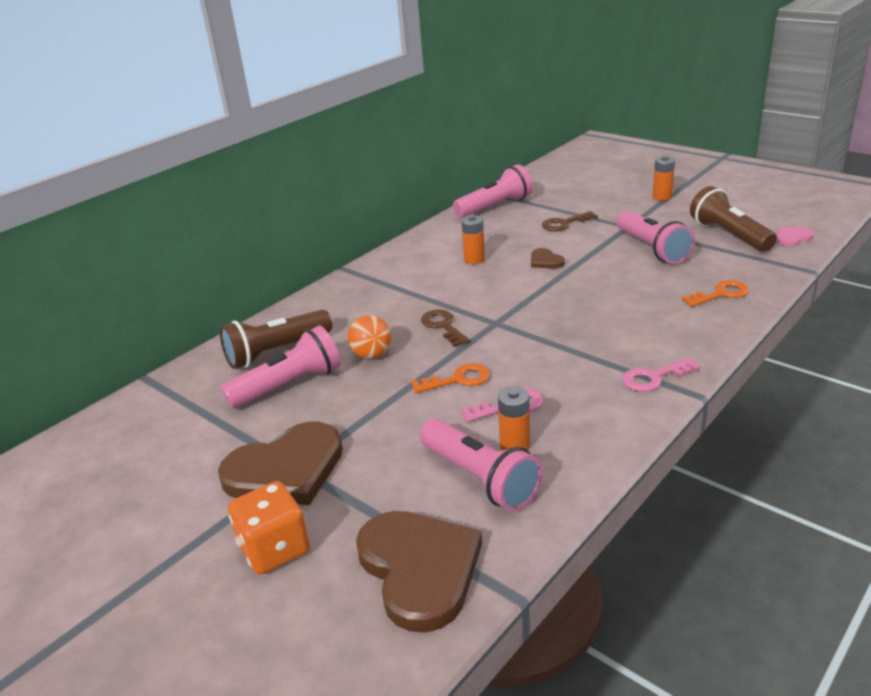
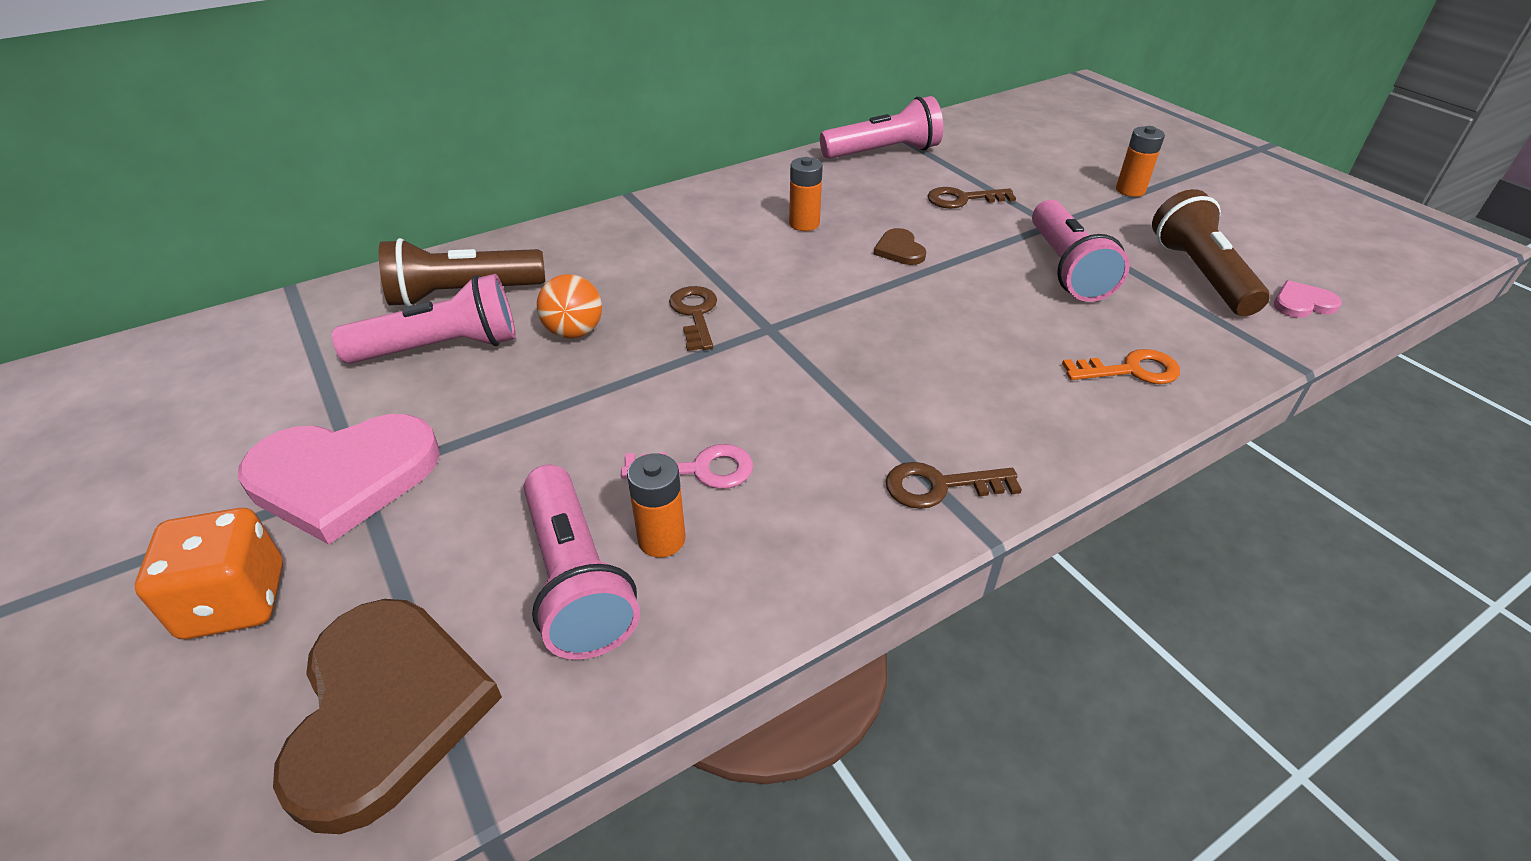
camera: 15 degrees right, 10 degrees up
(286, 469) = (343, 477): brown heart -> pink heart
(458, 380) = (657, 404): orange key -> none
(654, 378) = (939, 486): pink key -> brown key

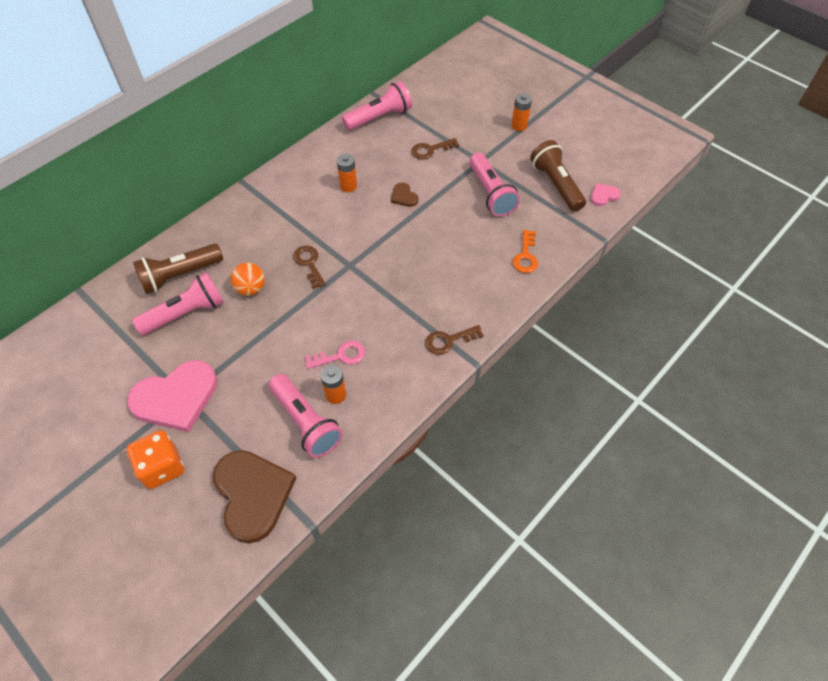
camera: 15 degrees left, 15 degrees up
(1130, 370) = (525, 256): orange key -> orange key turned 120 degrees clockwise

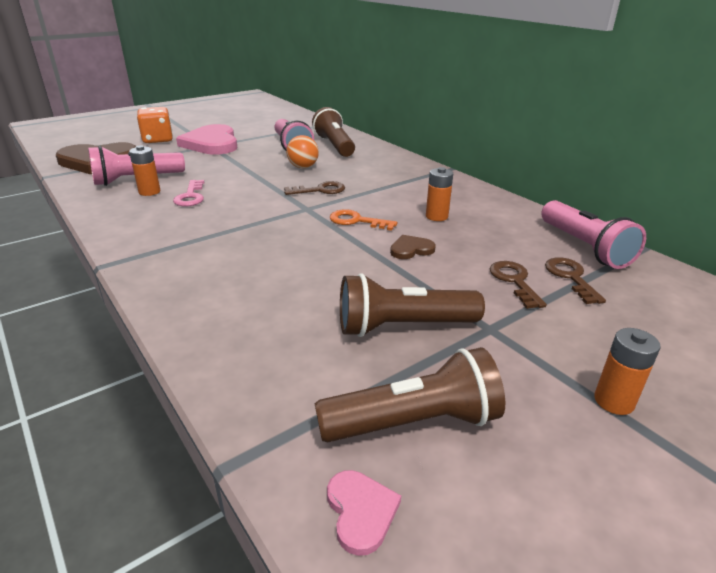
camera: 100 degrees right, 25 degrees down
(448, 340) = (150, 253): brown key -> brown key (570, 277)
(491, 194) = (402, 326): pink flashlight -> brown flashlight
(525, 256) = (243, 340): orange key -> orange key (356, 221)

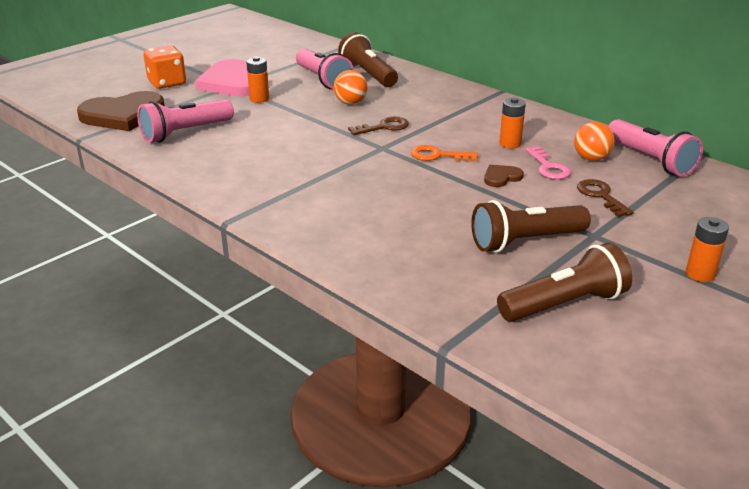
camera: 10 degrees left, 0 degrees up
(149, 192) = (211, 145): orange battery -> orange battery (259, 99)
(190, 196) = (258, 146): pink key -> pink key (548, 167)
(361, 511) = (553, 357): pink heart -> none
(518, 239) = (591, 158): none -> orange ball
(570, 277) = (646, 188): brown key -> none

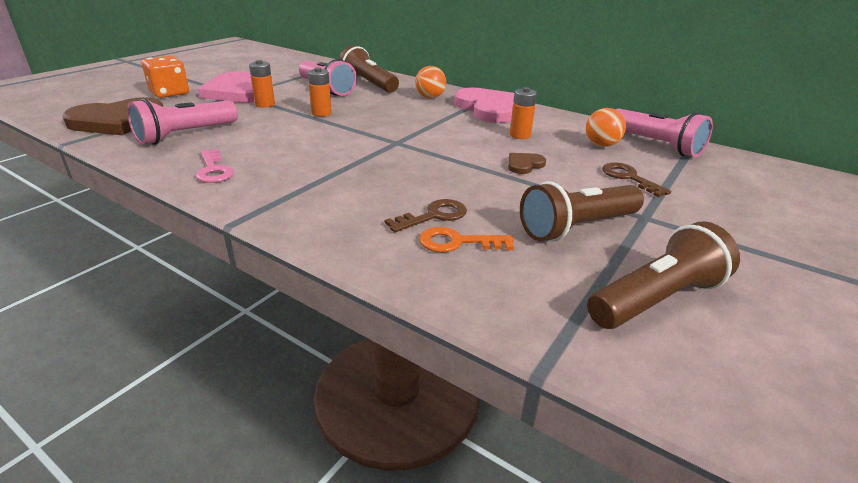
camera: 10 degrees left, 0 degrees up
(350, 103) = (356, 106): orange ball -> orange ball (430, 97)
(384, 127) = (393, 125): brown key -> brown key (434, 216)
(438, 155) = (454, 147): orange key -> orange key (457, 242)
(489, 110) = (489, 108): none -> pink heart
(548, 167) = (565, 154): pink key -> pink key (213, 170)
(700, 274) = (776, 252): orange battery -> orange battery (321, 113)

